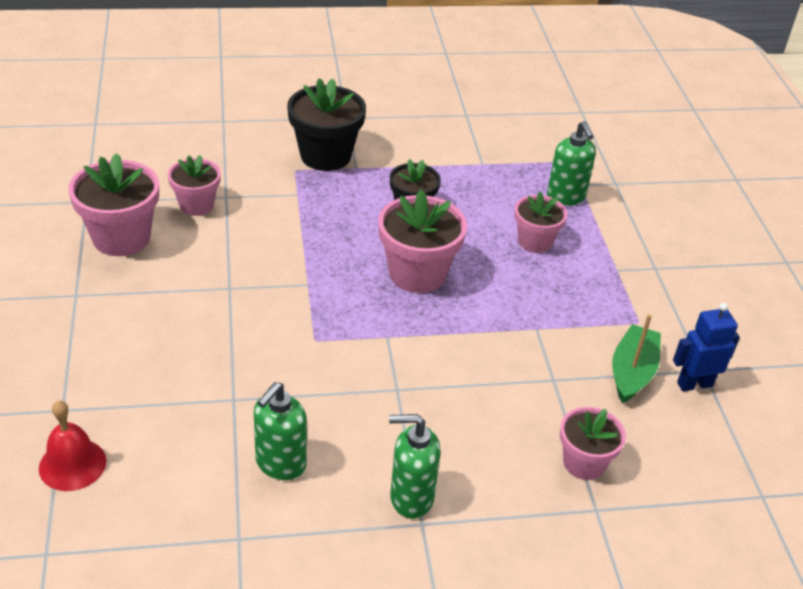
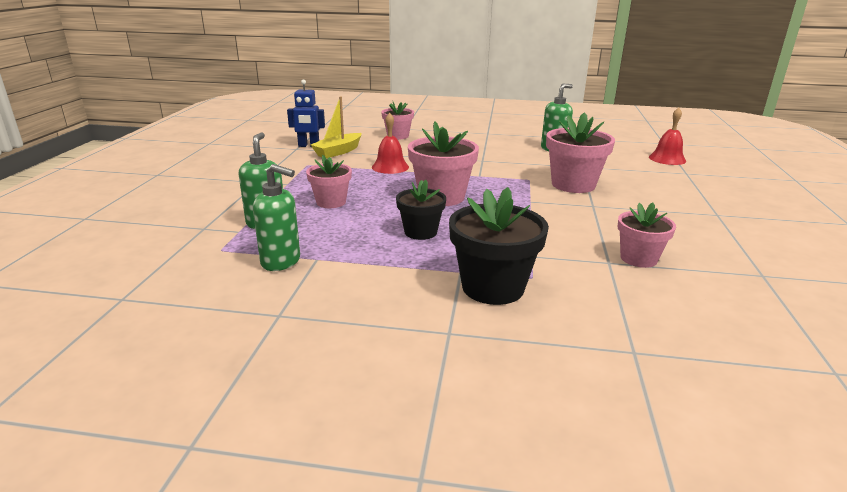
camera: 160 degrees left, 15 degrees down
(121, 237) = (702, 243): pink flower pot -> pink flower pot (573, 185)
(411, 498) = (490, 137): green soap dispenser -> green soap dispenser (281, 262)
(523, 338) = (390, 167): none -> red bell
(632, 372) = (338, 152): green boat -> yellow boat

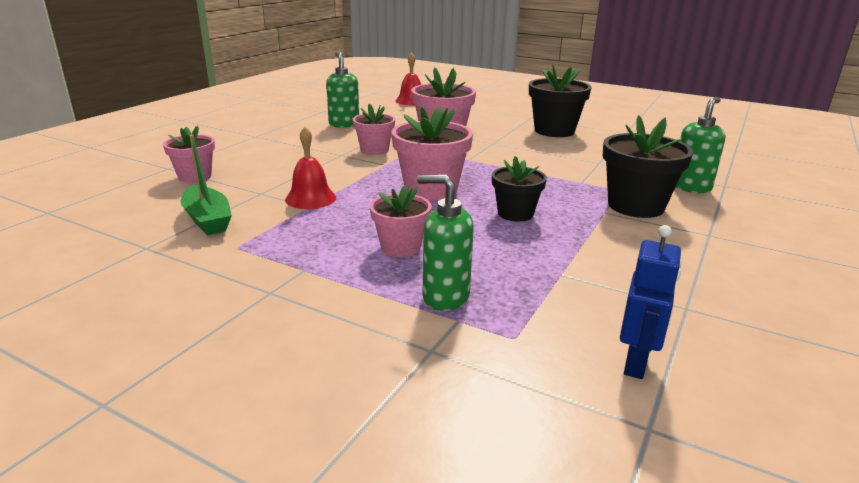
camera: 70 degrees left, 0 degrees up
(281, 262) = (563, 296): green soap dispenser -> green soap dispenser (691, 187)
(308, 146) = (147, 237): blue robot -> blue robot (636, 363)
(338, 152) = (208, 220): yellow boat -> green boat
(638, 258) = (595, 153): pink flower pot -> pink flower pot (374, 150)
(688, 231) = (554, 131): none -> black flower pot

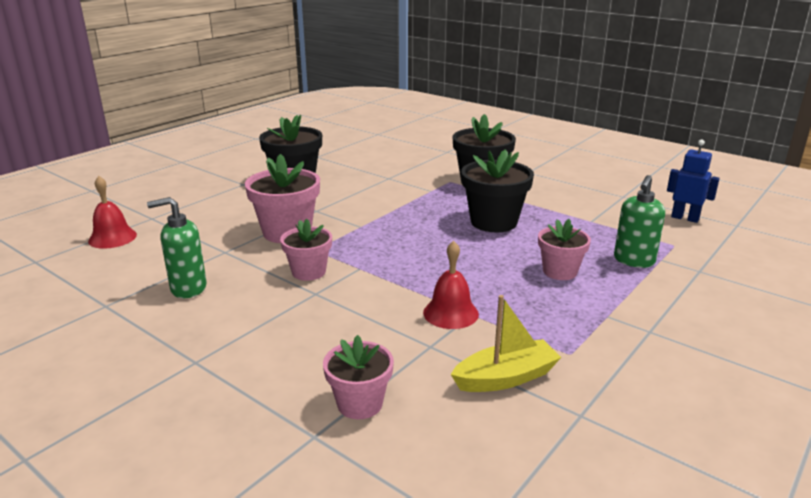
camera: 80 degrees left, 0 degrees up
(208, 220) = (506, 378): green boat -> yellow boat
(431, 190) = (438, 250): pink flower pot -> none
(515, 214) = (493, 222): black flower pot -> black flower pot, size x1.59
(691, 187) = (449, 160): green soap dispenser -> none

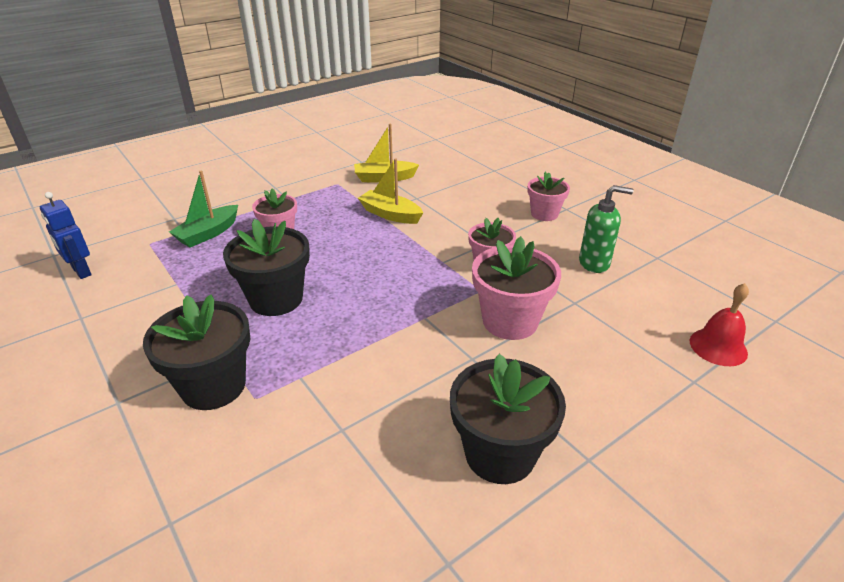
camera: 165 degrees left, 10 degrees up
(360, 403) = (468, 178): pink flower pot -> pink flower pot (544, 214)
(450, 313) = (390, 214): red bell -> yellow boat
(633, 261) = (208, 233): green soap dispenser -> green boat

